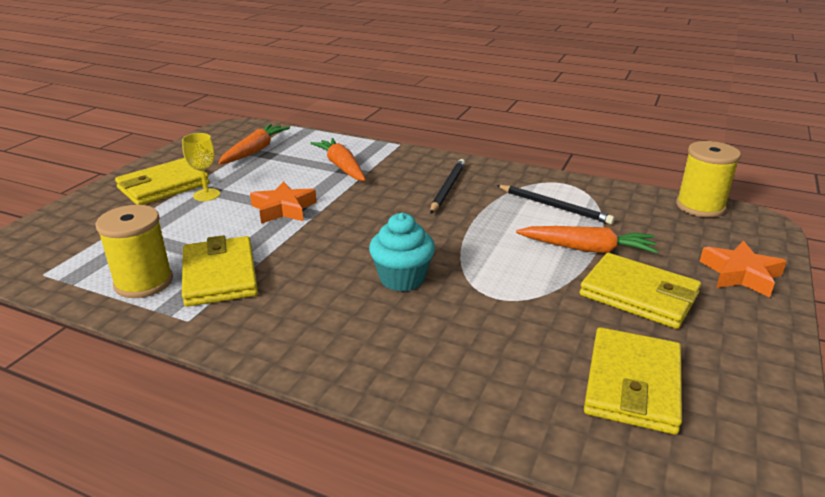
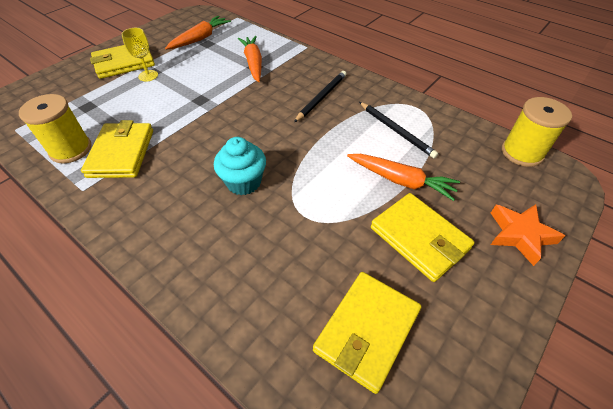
camera: 15 degrees right, 20 degrees up
(283, 209) = (193, 98): orange star -> none

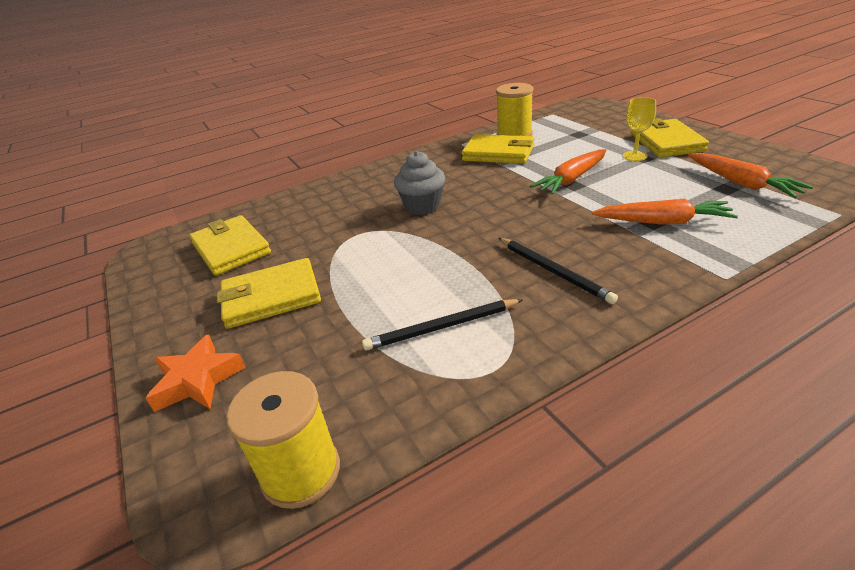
camera: 115 degrees right, 15 degrees down
(243, 182) = (422, 206): turquoise cupcake -> grey cupcake
(400, 180) = (351, 305): orange carrot -> orange carrot (571, 179)

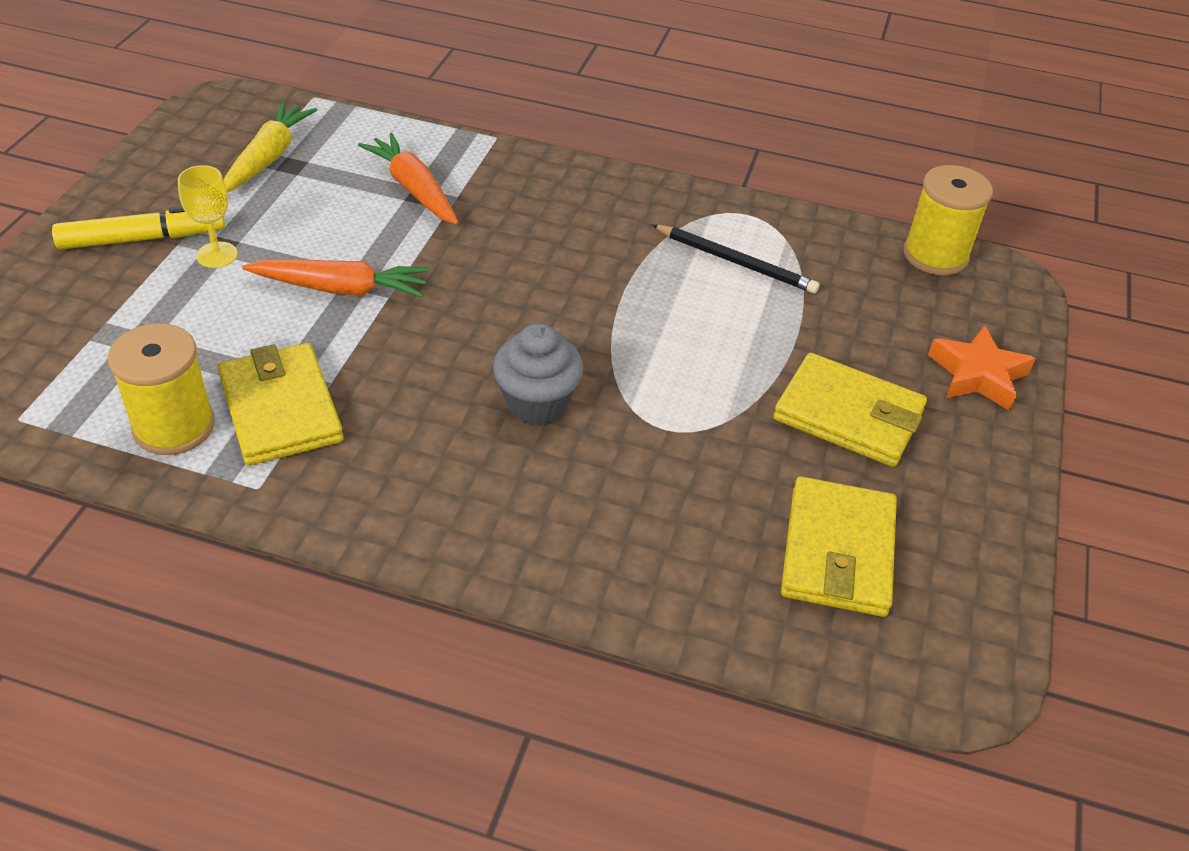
camera: 140 degrees left, 10 degrees up
(553, 271) = (580, 229): black pencil -> none
(666, 142) = (143, 239): yellow wallet -> yellow marker
(741, 183) = (268, 158): orange carrot -> yellow carrot

